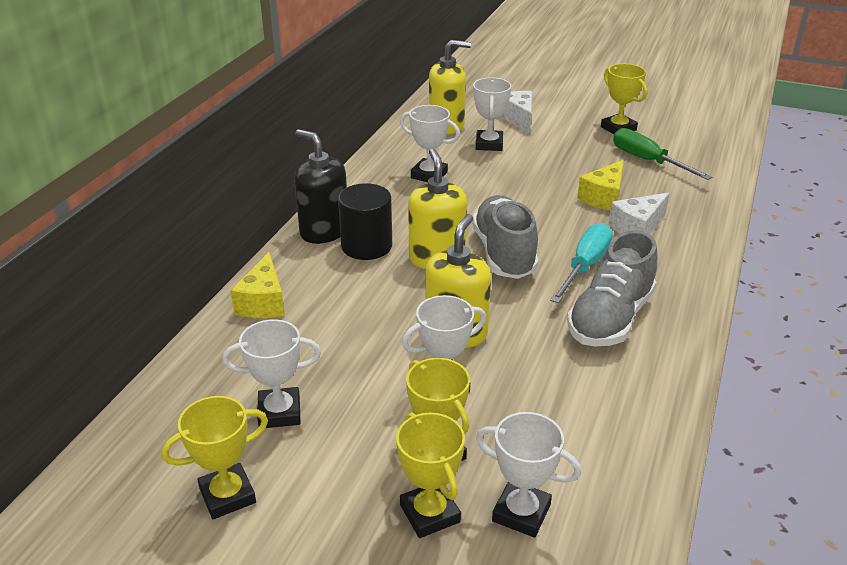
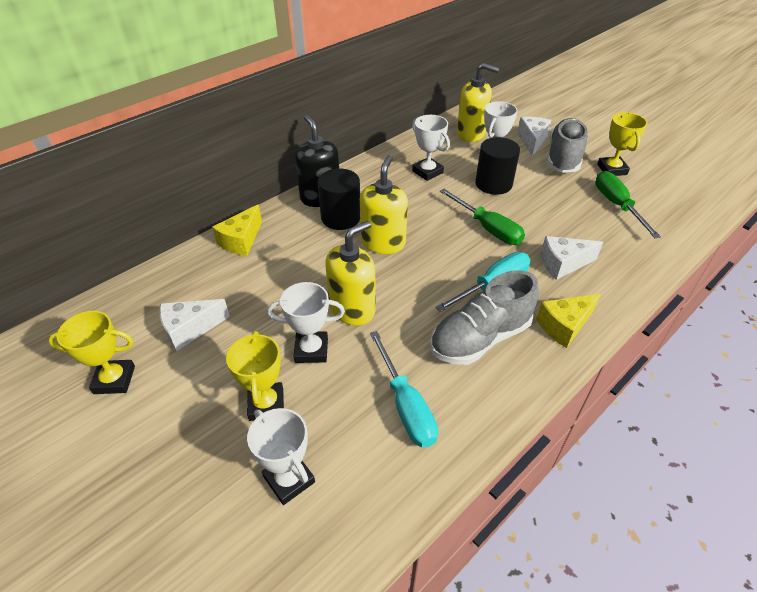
camera: 25 degrees right, 10 degrees up
(279, 412) = (190, 329): white trophy -> white cheese
(429, 513) = (226, 451): yellow trophy -> none
(504, 253) = (436, 254): grey shoe -> grey shoe (563, 158)
(510, 170) = (493, 184): none -> black cylinder
(538, 214) = (488, 228): none -> green screwdriver
(585, 403) = (406, 405): none -> turquoise screwdriver
(603, 197) = (553, 228): yellow cheese -> yellow cheese (564, 326)

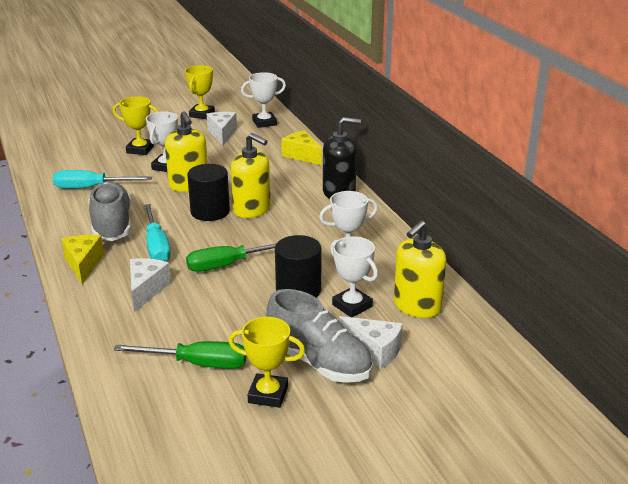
camera: 110 degrees right, 15 degrees down
(289, 479) = (86, 150): white trophy -> white trophy (264, 122)
(341, 217) = (301, 197): black cylinder -> black cylinder (210, 211)

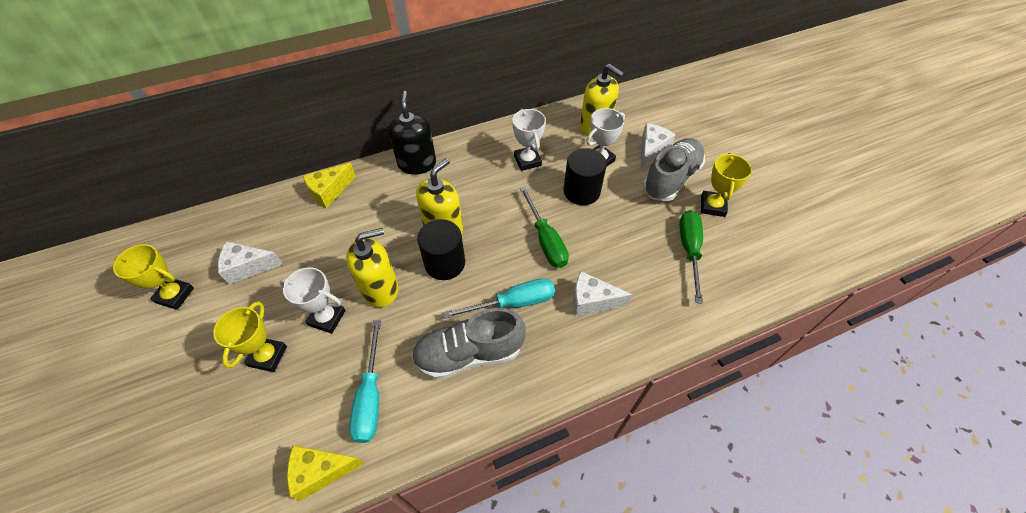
camera: 90 degrees left, 25 degrees up
(83, 264) = (551, 367): yellow cheese -> yellow cheese (321, 471)
(264, 122) = (229, 226): white trophy -> none

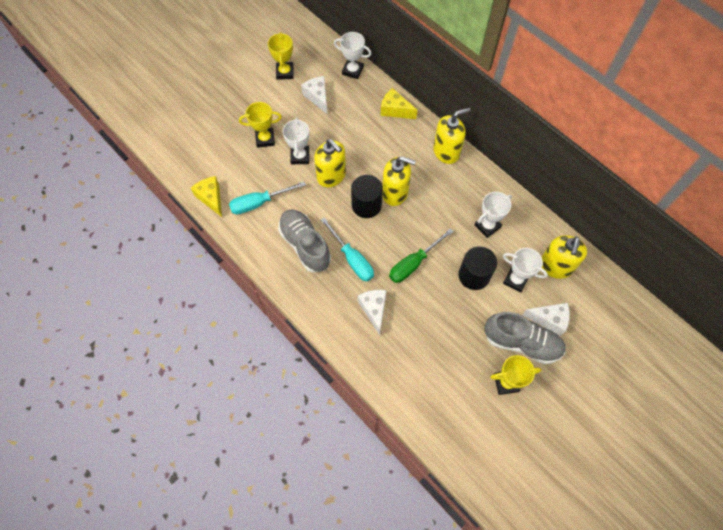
camera: 70 degrees right, 10 degrees up
(238, 215) = (352, 71): none -> white trophy
(417, 164) = (446, 152): black soap dispenser -> yellow soap dispenser
(689, 250) = (449, 371): green screwdriver -> none

